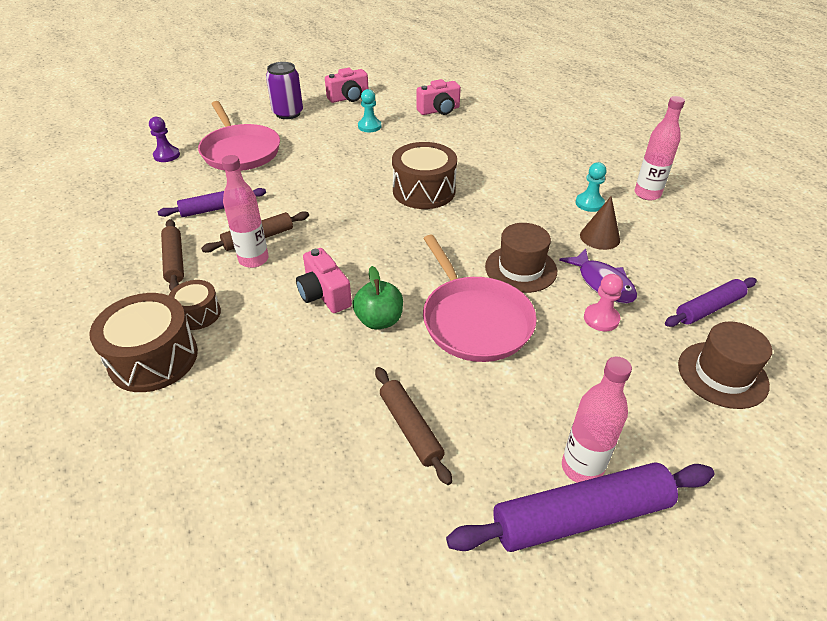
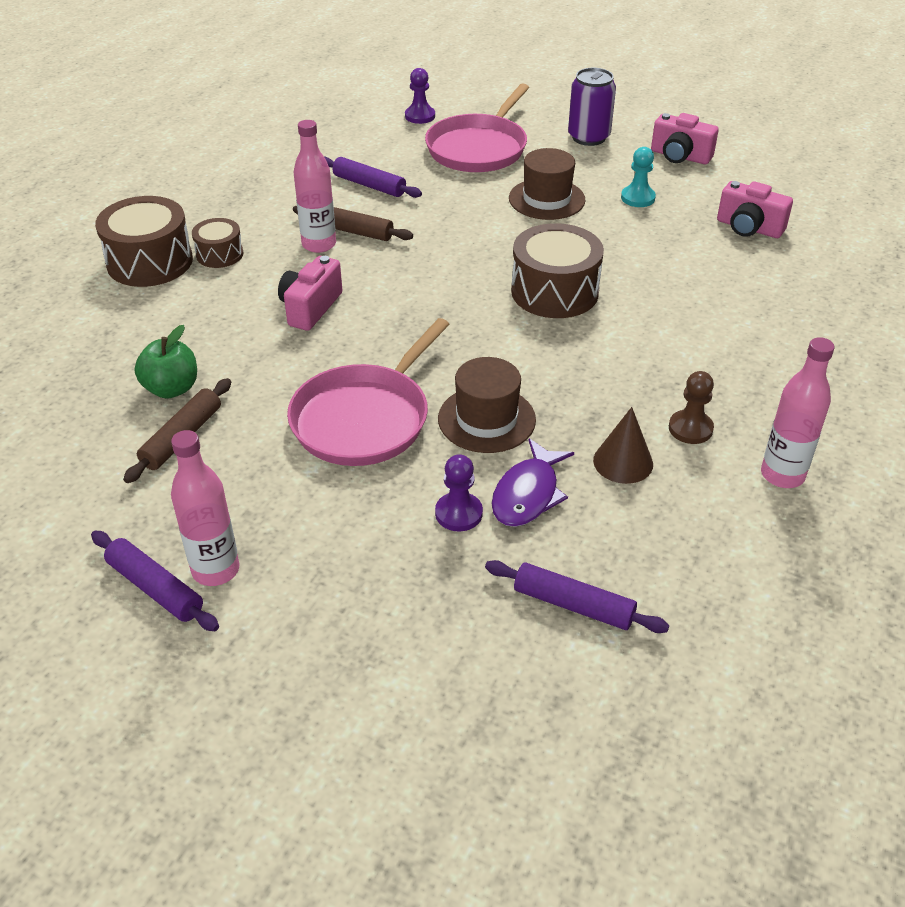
camera: 55 degrees right, 0 degrees up
(174, 261) = (274, 206): brown rolling pin -> none
(379, 320) = (305, 357): green apple -> green apple (171, 388)
(581, 516) = (155, 588): purple rolling pin -> purple rolling pin, size x0.61
(589, 203) = (690, 428): turquoise pawn -> brown pawn
(601, 319) = (458, 513): pink pawn -> purple pawn
(722, 374) = (452, 648): brown hat -> brown hat (546, 199)

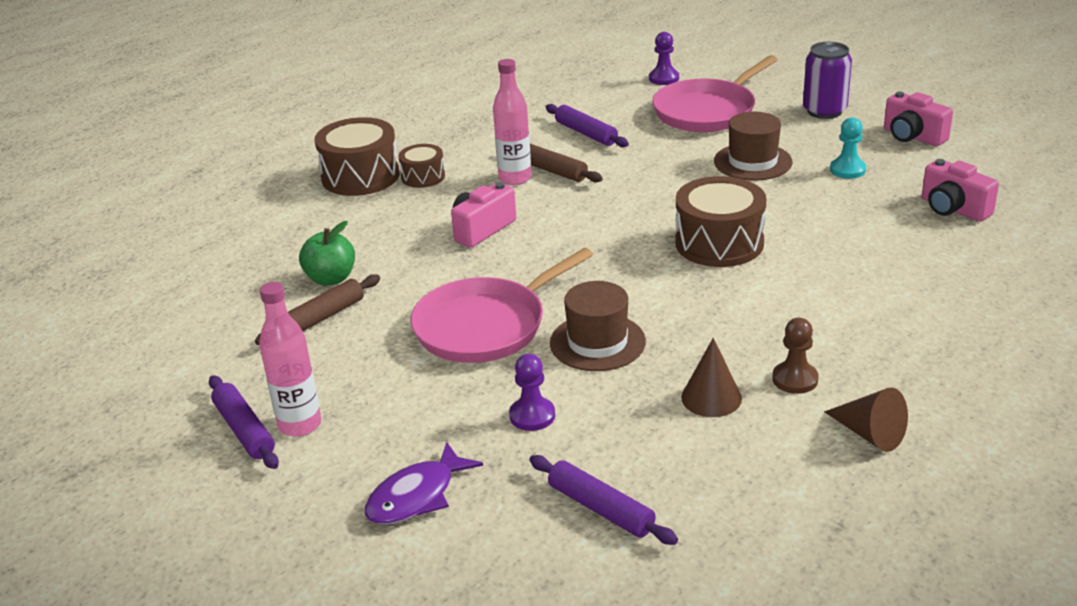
camera: 20 degrees right, 10 degrees down
(528, 494) = (605, 410): purple fish -> purple fish (416, 496)
(782, 475) = (870, 434): pink bottle -> brown cone

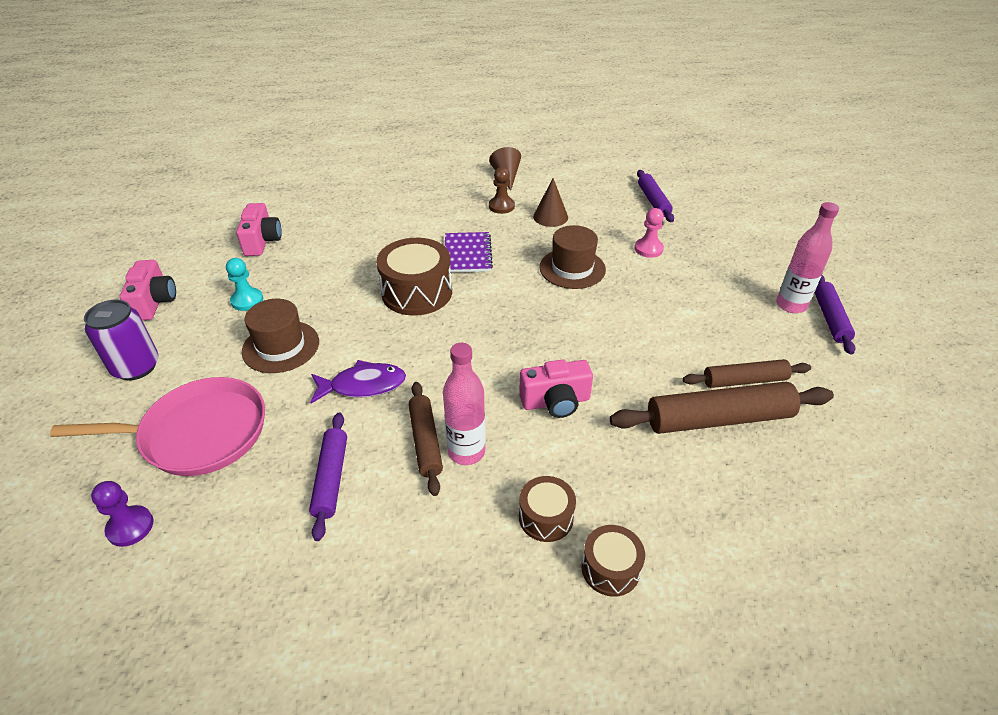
camera: 145 degrees left, 10 degrees up
(331, 279) = (718, 419): green apple -> brown rolling pin
(360, 176) = (610, 568): brown drum -> brown drum, size x0.56
(416, 496) = (738, 241): purple fish -> purple fish (363, 385)
(485, 326) = (628, 312): pink pan -> none
(532, 416) = (648, 249): purple pawn -> pink pawn
(733, 300) = (467, 254): none -> purple notebook

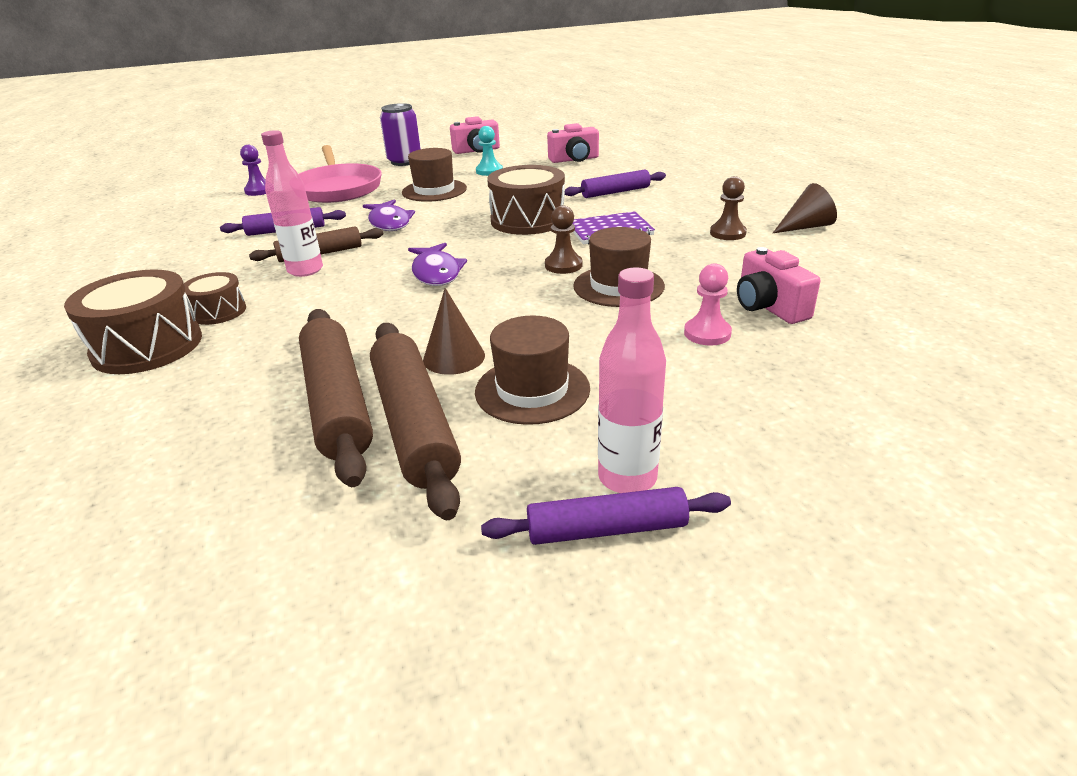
camera: 80 degrees right, 10 degrees down
(511, 357) = (436, 272): none -> purple fish
(526, 287) = (563, 265): none -> brown pawn
(550, 217) = (731, 262): brown cone -> brown cone (454, 357)
(555, 402) = (369, 301): pink camera -> pink camera (769, 307)
(610, 568) = (147, 346): brown drum -> brown drum, size x1.79
(653, 201) = (860, 329): purple rolling pin -> purple rolling pin (615, 192)
(707, 326) = (532, 390): none -> brown hat
(744, 380) = (414, 424): brown rolling pin -> brown rolling pin, size x1.64

